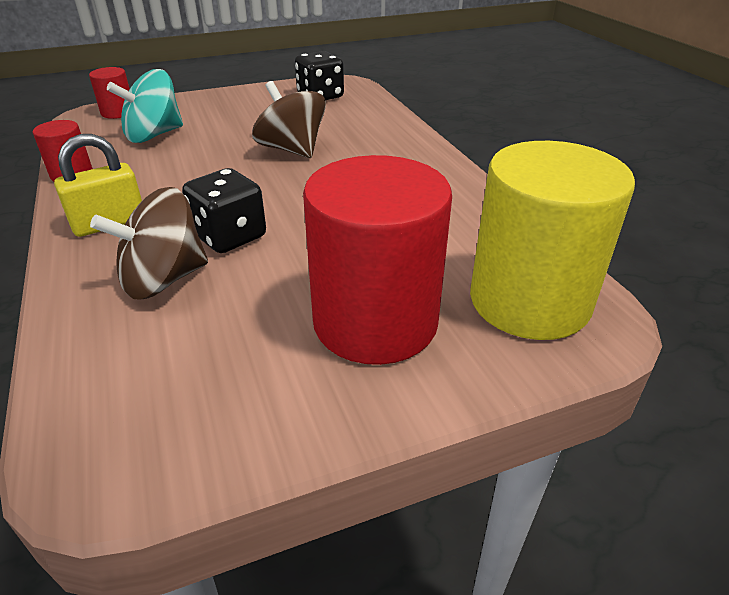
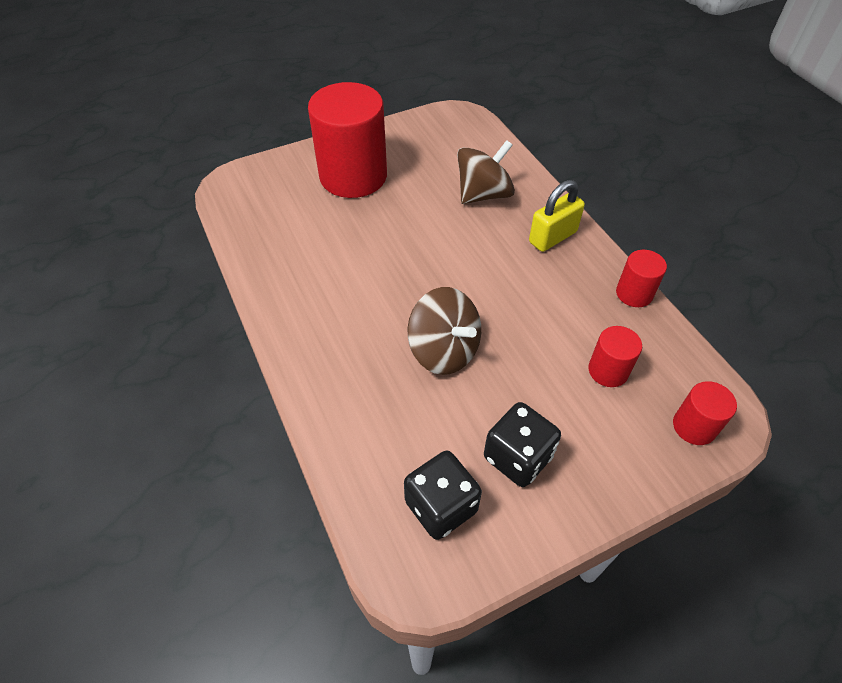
camera: 175 degrees right, 15 degrees up
(154, 135) = (608, 370): turquoise spinning top -> red cylinder
(229, 236) = (458, 230): black dice -> black dice (517, 457)
(529, 301) = (263, 193): yellow cylinder -> none

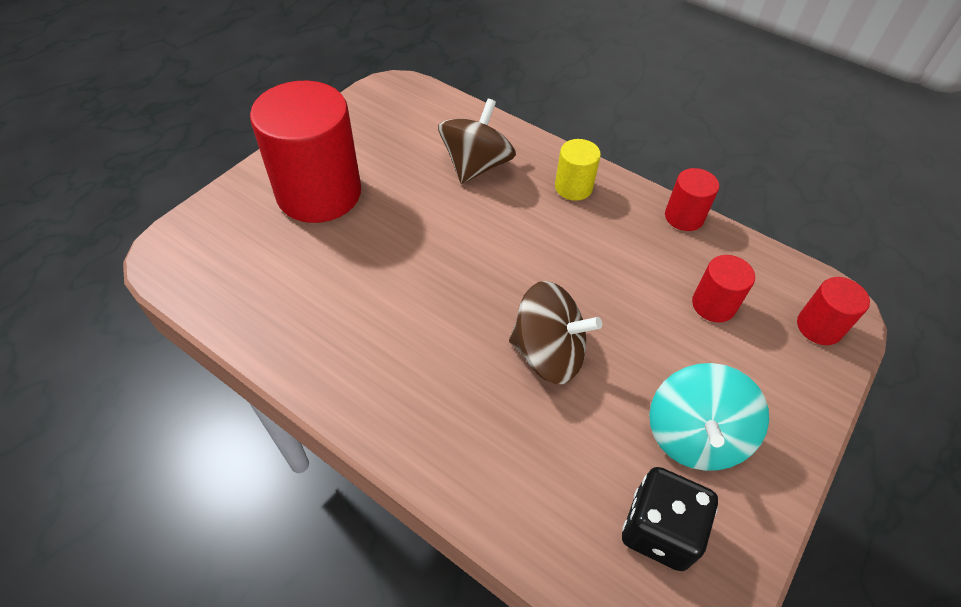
camera: 30 degrees left, 0 degrees up
(517, 457) = (694, 435): black dice -> turquoise spinning top
(552, 237) = (573, 187): yellow padlock -> yellow cylinder

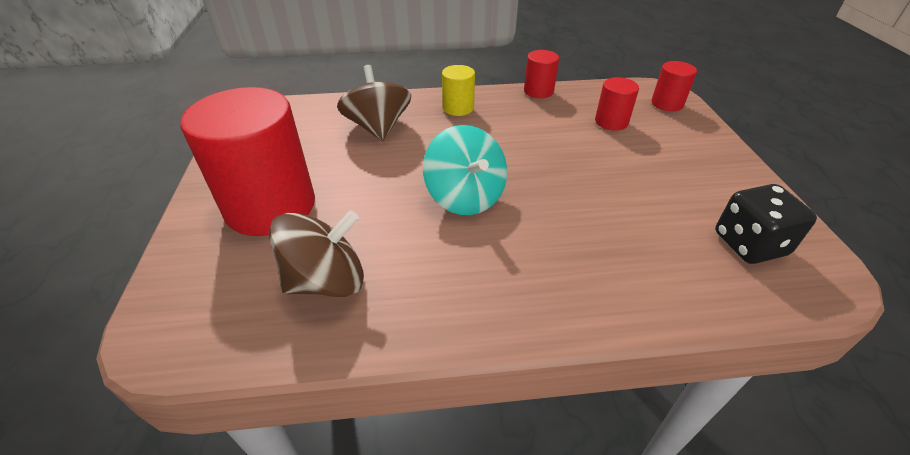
camera: 40 degrees left, 10 degrees down
(548, 353) = (567, 199): brown spinning top -> brown spinning top (326, 281)
(694, 435) = (694, 186): turquoise spinning top -> turquoise spinning top (465, 197)

